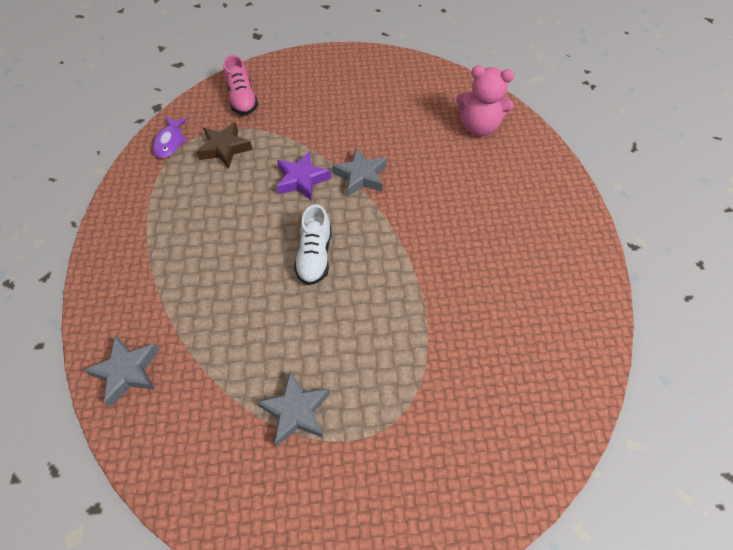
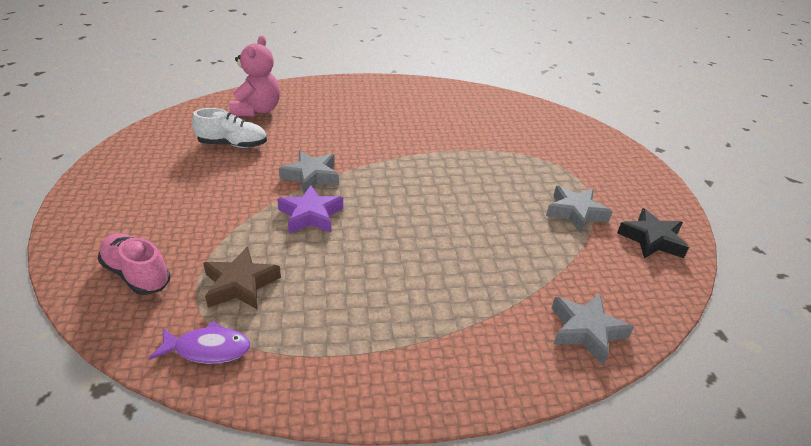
camera: 95 degrees left, 20 degrees down
(240, 490) = (651, 239): none -> black star
(242, 99) = (137, 274): pink shoe -> pink shoe turned 120 degrees counterclockwise
(315, 256) = (417, 205): white shoe -> white shoe (232, 144)

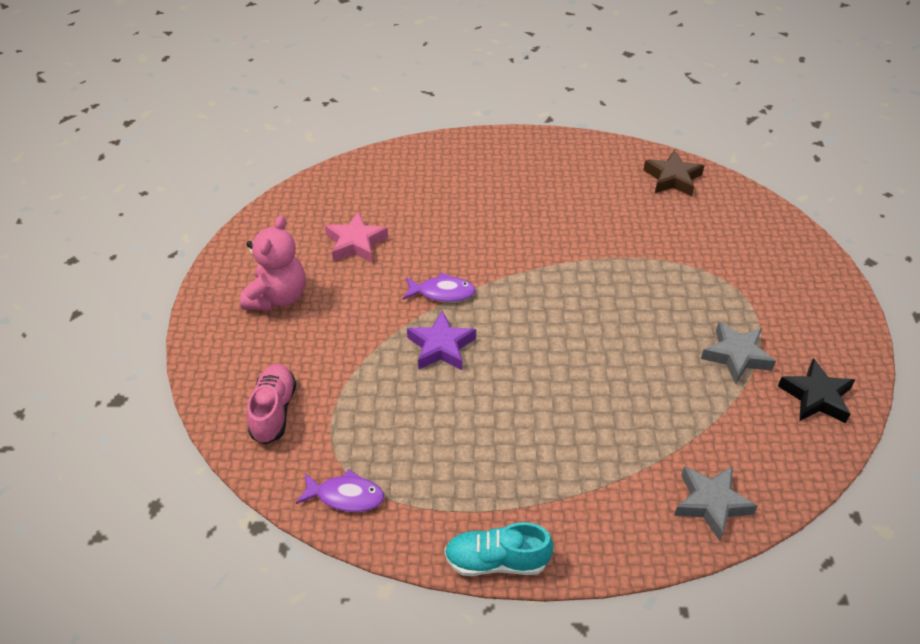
camera: 10 degrees right, 10 degrees up
(137, 274) = (273, 411): pink shoe -> pink shoe turned 45 degrees clockwise
(232, 144) = (355, 243): white shoe -> pink star
(240, 284) = (372, 428): brown star -> brown star (672, 178)
(257, 110) = (381, 189): pink teddy bear -> pink teddy bear (277, 297)
(311, 176) = (442, 292): grey star -> purple fish
(376, 403) = (496, 561): none -> turquoise shoe

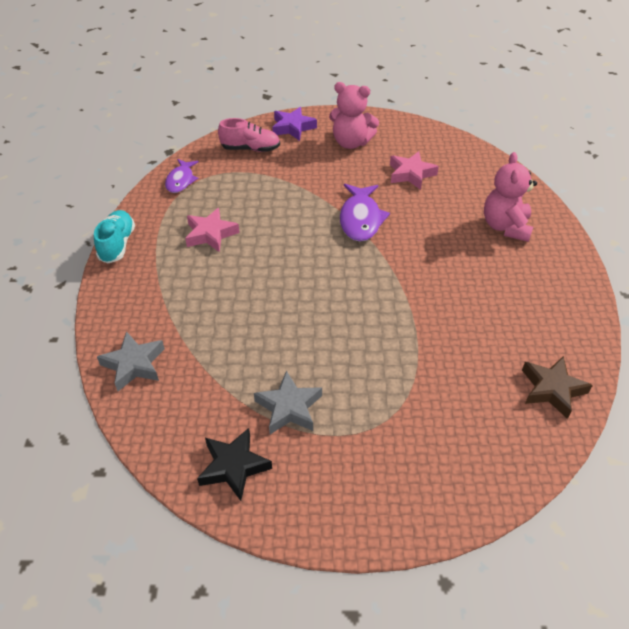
camera: 90 degrees right, 0 degrees up
(441, 346) = (304, 219): purple star -> purple star (293, 127)
(442, 292) = (360, 219): purple fish -> purple fish, size x1.52
(457, 178) = (505, 227): none -> pink teddy bear
(472, 446) = (211, 234): none -> pink star

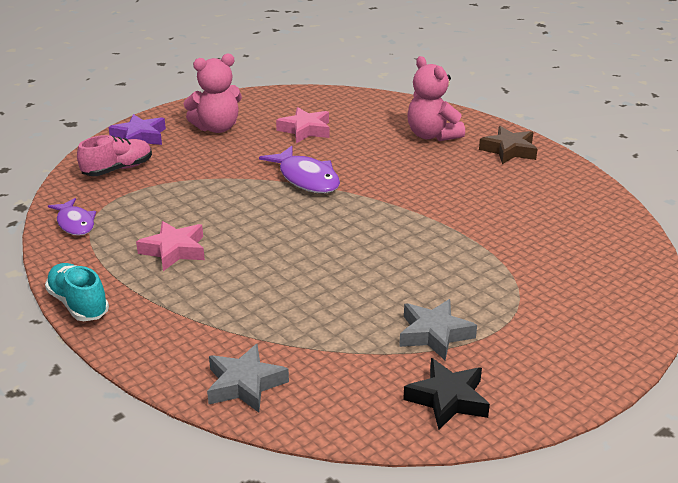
camera: 40 degrees left, 15 degrees down
(552, 389) = (601, 219): brown star -> brown star (509, 150)

